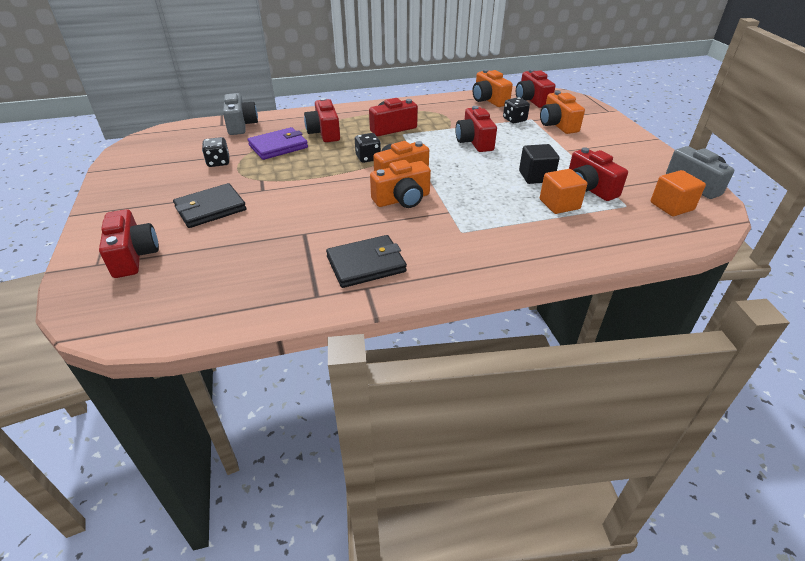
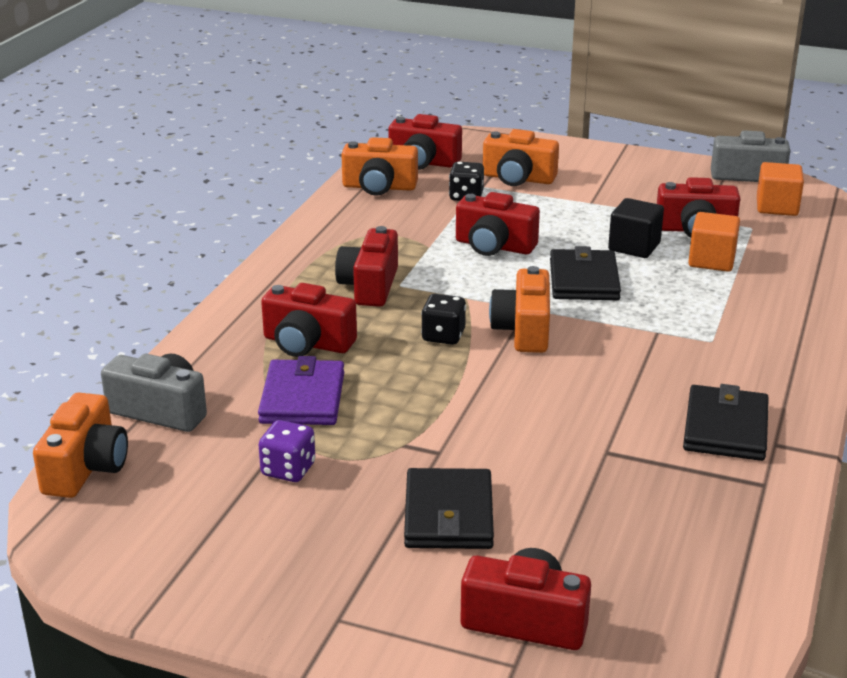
camera: 55 degrees left, 10 degrees down
(218, 162) = (288, 469): black dice -> purple dice
(402, 199) = (593, 351): orange camera -> orange camera (86, 468)
(475, 174) = (584, 280): none -> black wallet

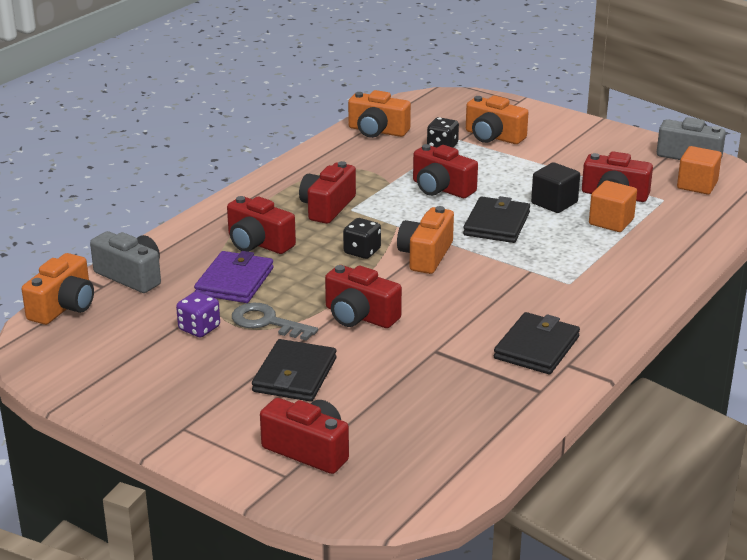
camera: 15 degrees right, 0 degrees up
(373, 447) = (267, 322): none -> grey key
(423, 162) = (424, 115): red camera -> red camera (359, 316)

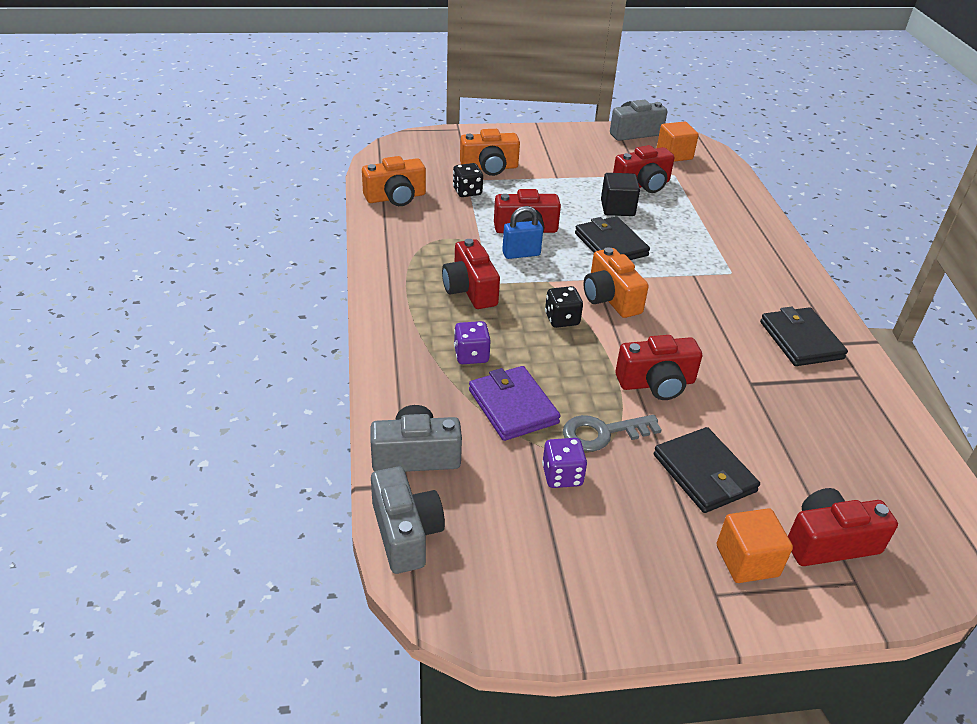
camera: 45 degrees left, 10 degrees up
(63, 307) = (405, 533): orange camera -> grey camera
(258, 243) = (471, 355): red camera -> purple dice
(408, 201) = (521, 254): none -> blue padlock
(611, 222) = (674, 207): orange cube -> orange cube (747, 561)

